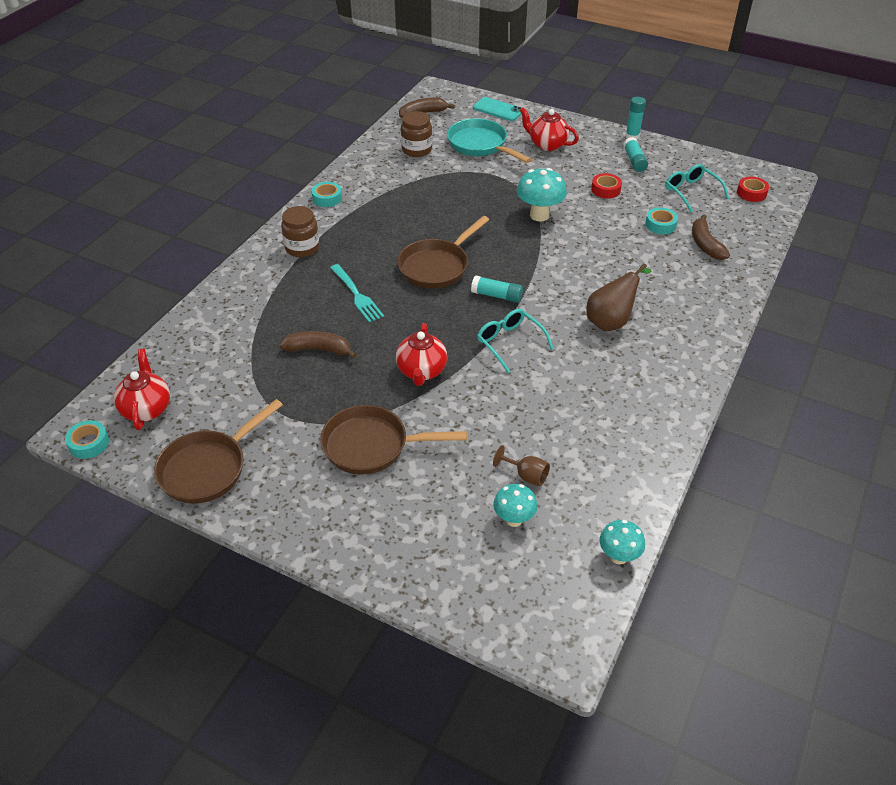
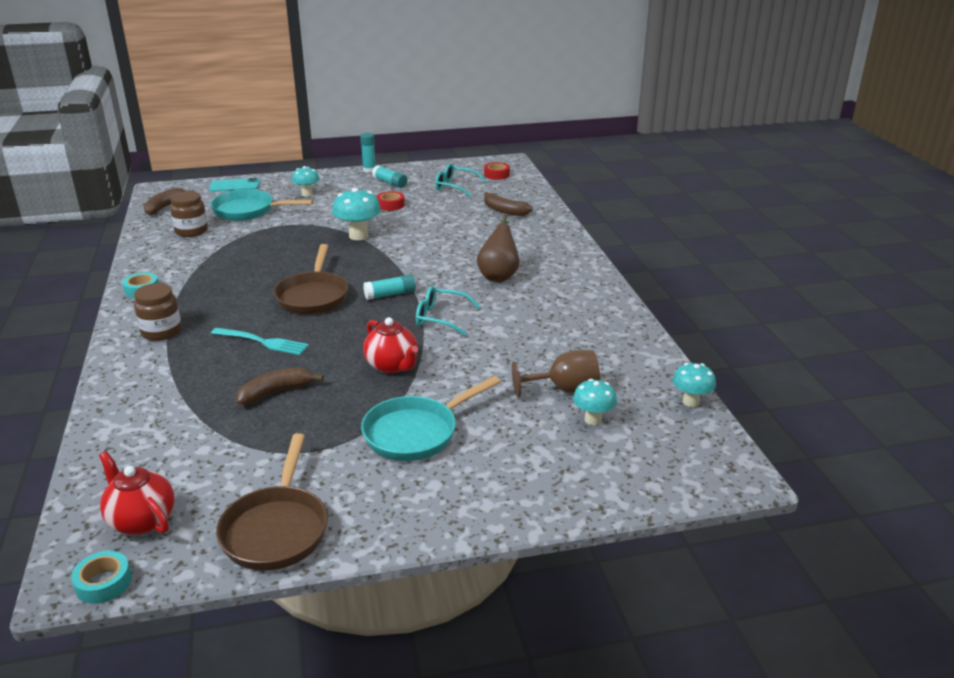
camera: 40 degrees left, 15 degrees down
(371, 446) = (416, 433): brown pan -> turquoise pan
(526, 476) = (564, 389): brown goblet -> brown goblet, size x1.58
(547, 144) = (307, 194): red teapot -> turquoise mushroom
(660, 225) = (458, 211): turquoise tape -> none

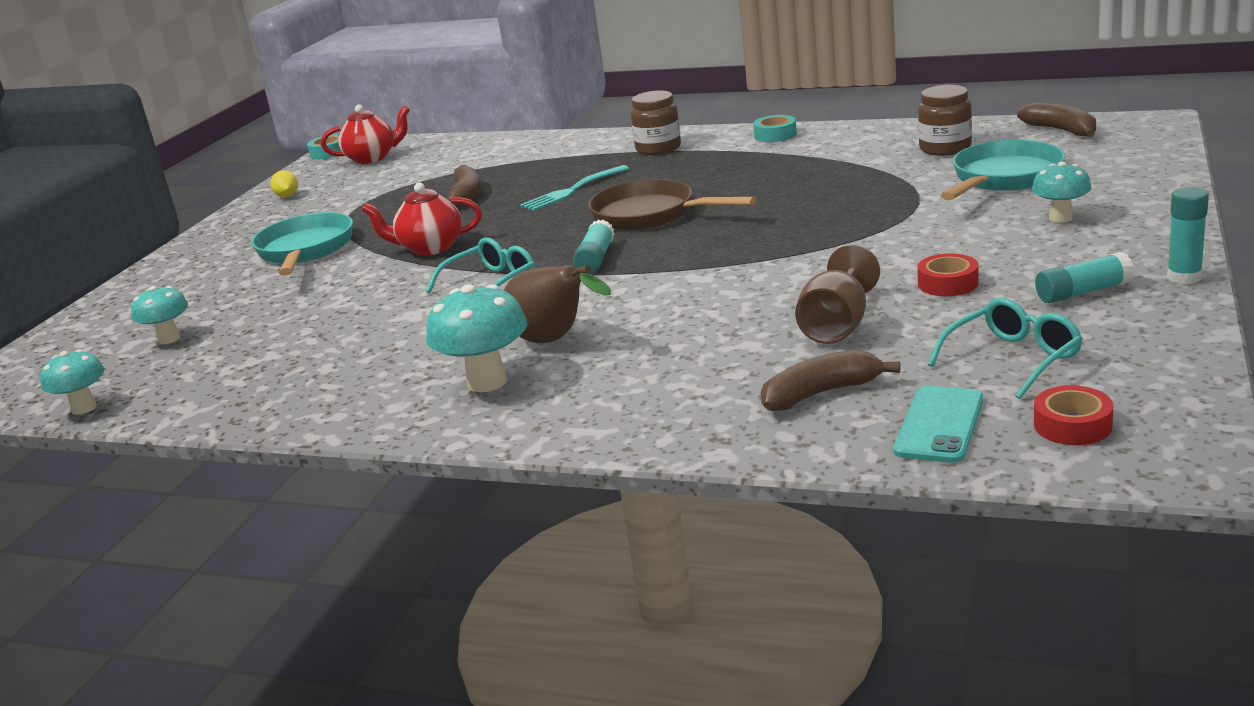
camera: 125 degrees right, 5 degrees down
(234, 186) = (1141, 167): turquoise phone -> turquoise phone (939, 425)
(276, 529) = (287, 196): brown pan -> yellow lemon
(358, 236) = (823, 249): turquoise mushroom -> turquoise mushroom (487, 382)
(564, 389) = (237, 334): brown goblet -> brown goblet (837, 326)

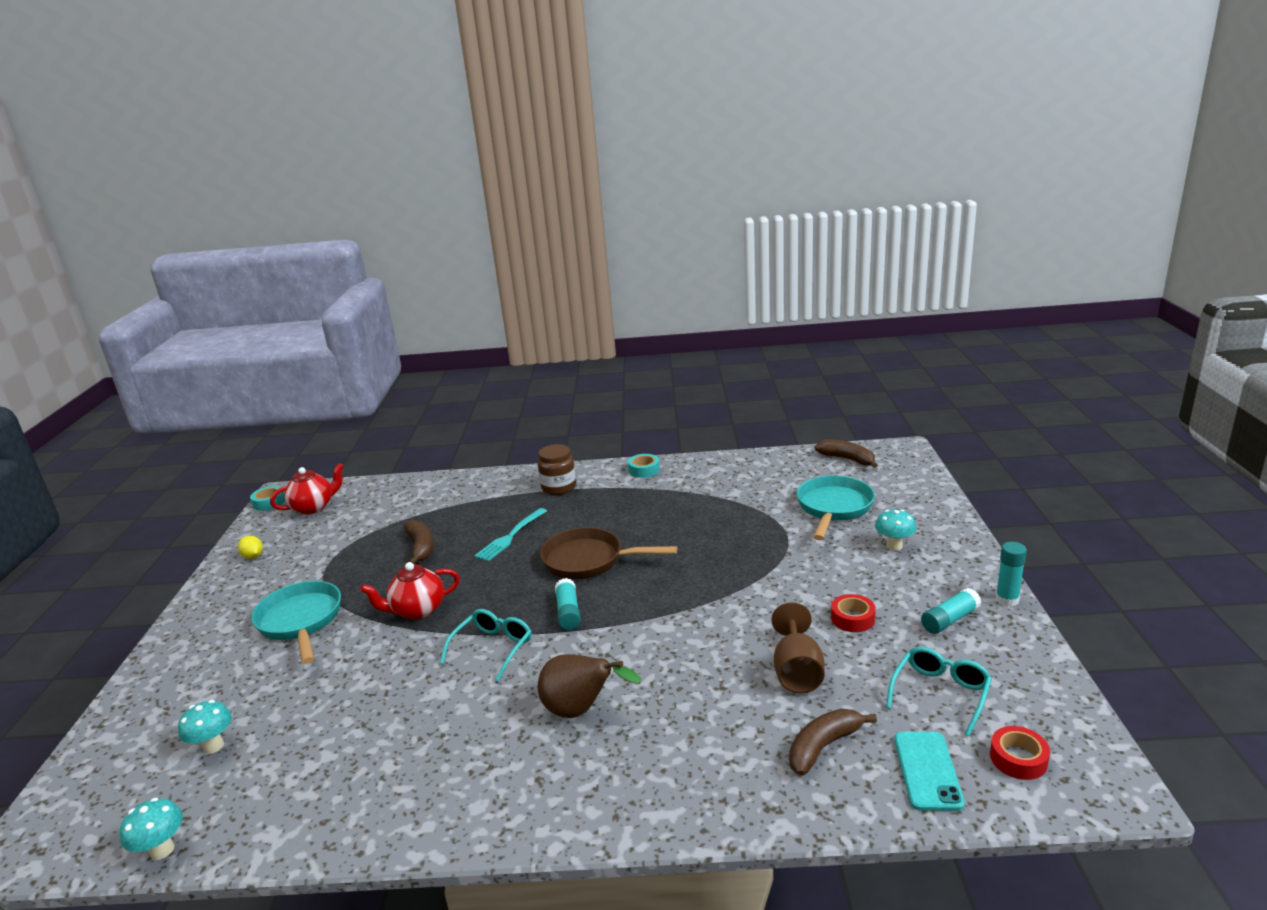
camera: 20 degrees left, 0 degrees up
(487, 382) = (546, 766): turquoise mushroom -> none
(945, 148) = (776, 480): brown jar -> none

